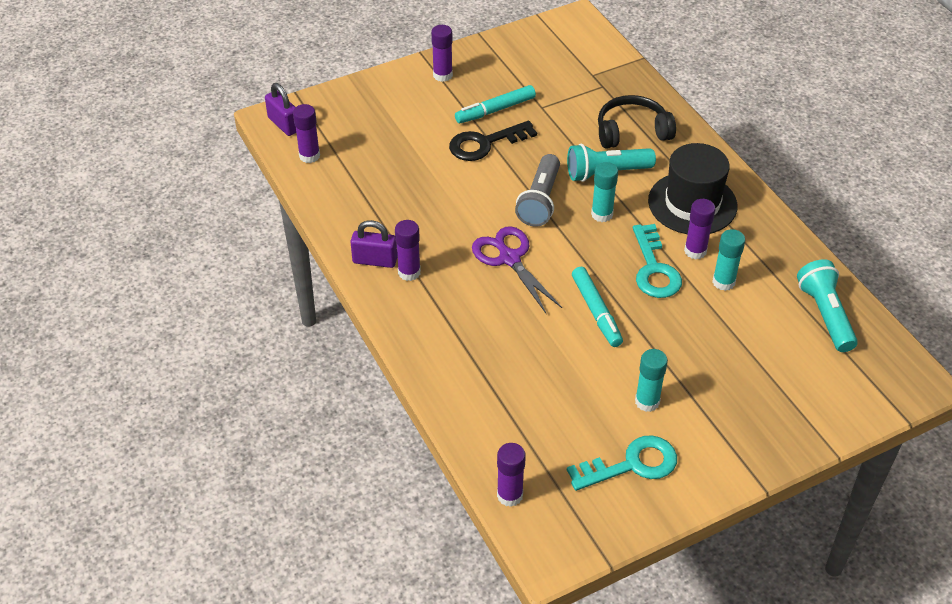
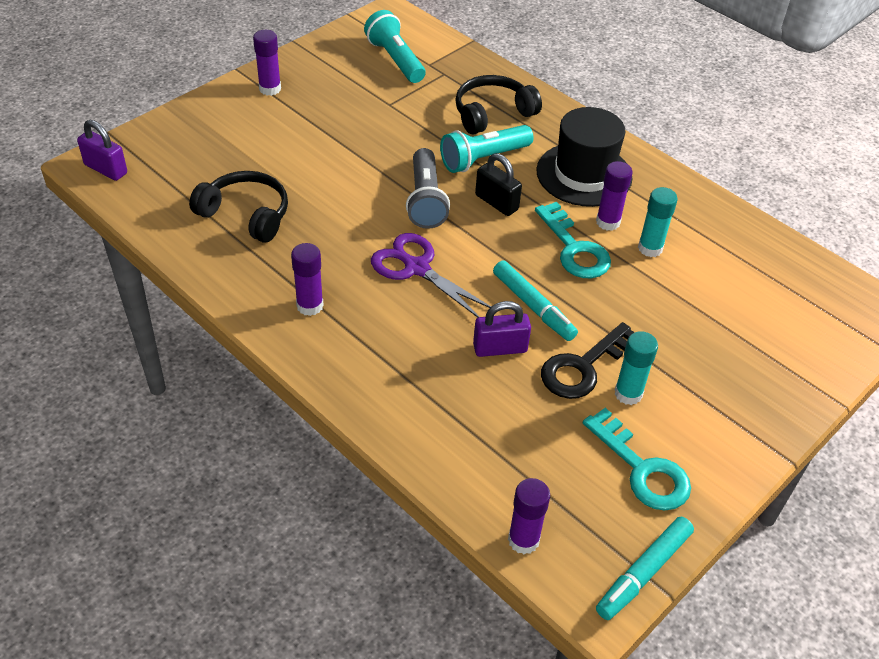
camera: 20 degrees left, 0 degrees up
(309, 156) = (147, 198): purple glue stick -> none
(375, 260) = (265, 300): purple padlock -> purple padlock (500, 348)
(384, 185) = (246, 214): none -> black headphones
(485, 143) = (343, 151): black key -> black key (583, 367)
(495, 110) = (341, 115): turquoise marker -> turquoise marker (643, 573)
(602, 214) = (496, 202): turquoise glue stick -> black padlock
(631, 464) = (642, 469): turquoise key -> turquoise key turned 90 degrees clockwise
(825, 315) = (763, 261): turquoise flashlight -> turquoise flashlight (395, 60)

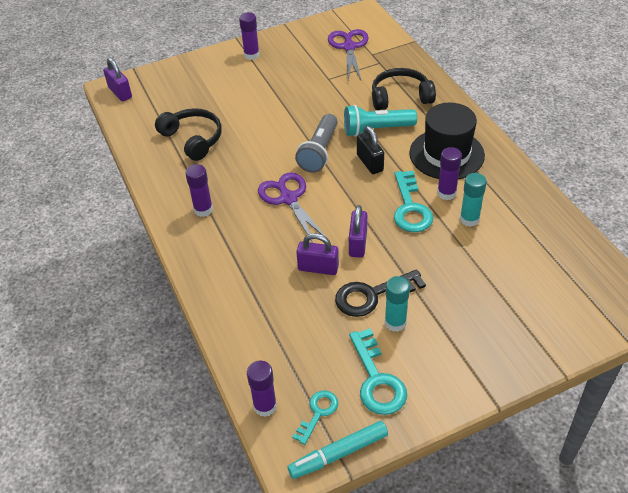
camera: 25 degrees right, 0 degrees up
(395, 60) = (349, 47): turquoise flashlight -> purple scissors
(533, 306) = (357, 243): turquoise marker -> purple padlock
(593, 530) = (318, 413): none -> turquoise key

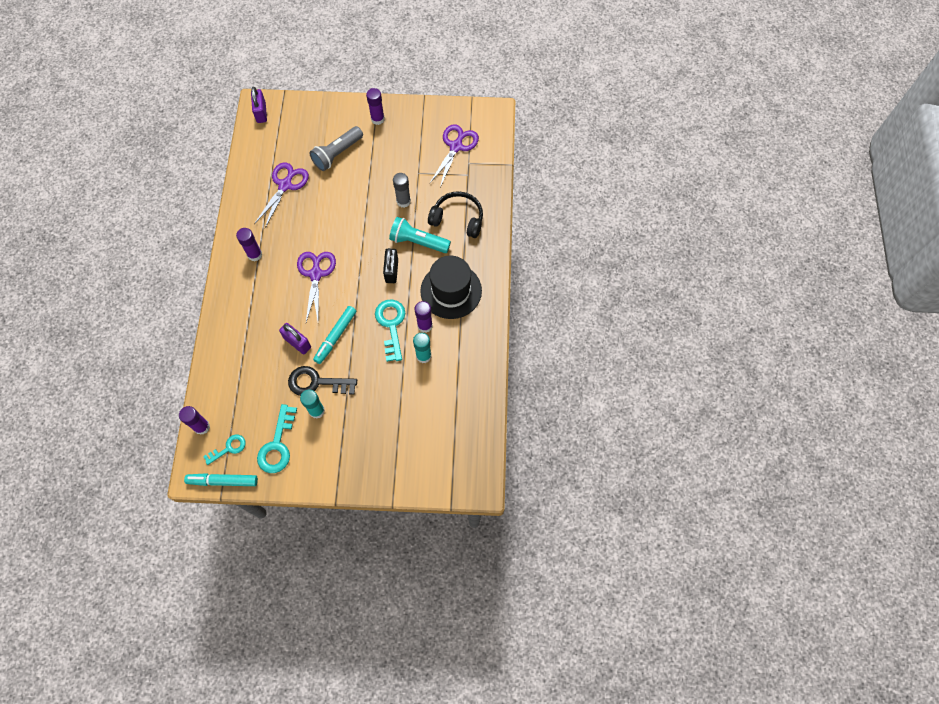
camera: 25 degrees right, 20 degrees up
(193, 139) = (285, 185): black headphones -> purple scissors
(319, 152) = (364, 242): grey flashlight -> grey flashlight (337, 154)
(333, 105) = (403, 201): none -> grey glue stick
(357, 243) = (335, 336): purple padlock -> turquoise marker
(410, 208) = (391, 325): turquoise key -> turquoise key turned 150 degrees clockwise

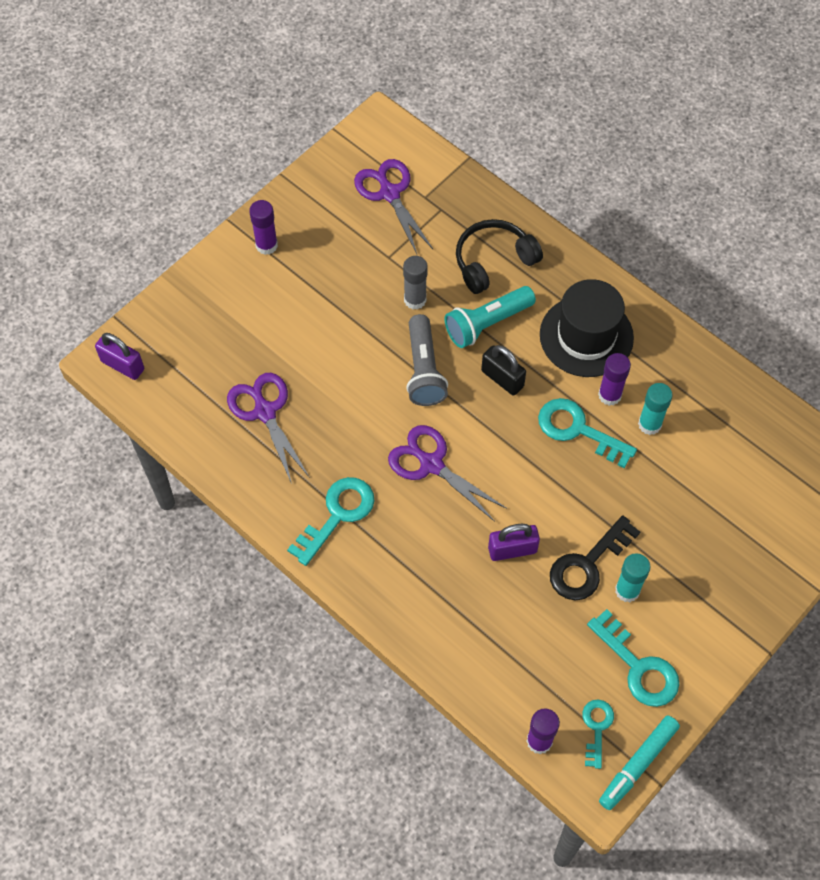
camera: 50 degrees left, 5 degrees down
(255, 254) = (337, 515): purple glue stick -> turquoise key
(335, 336) = (541, 501): turquoise marker -> none
(337, 154) = (275, 323): grey flashlight -> grey flashlight (424, 370)

